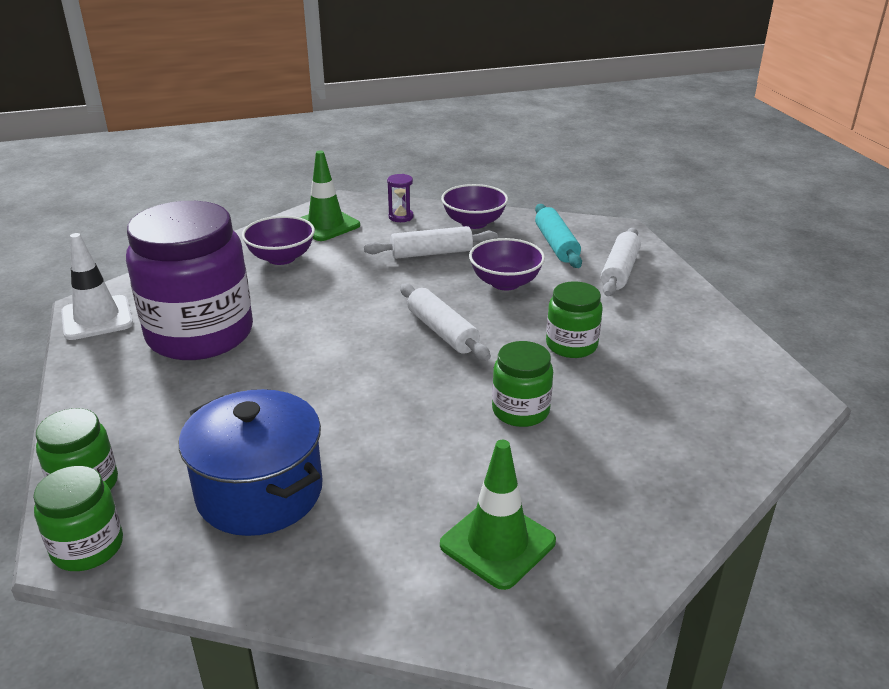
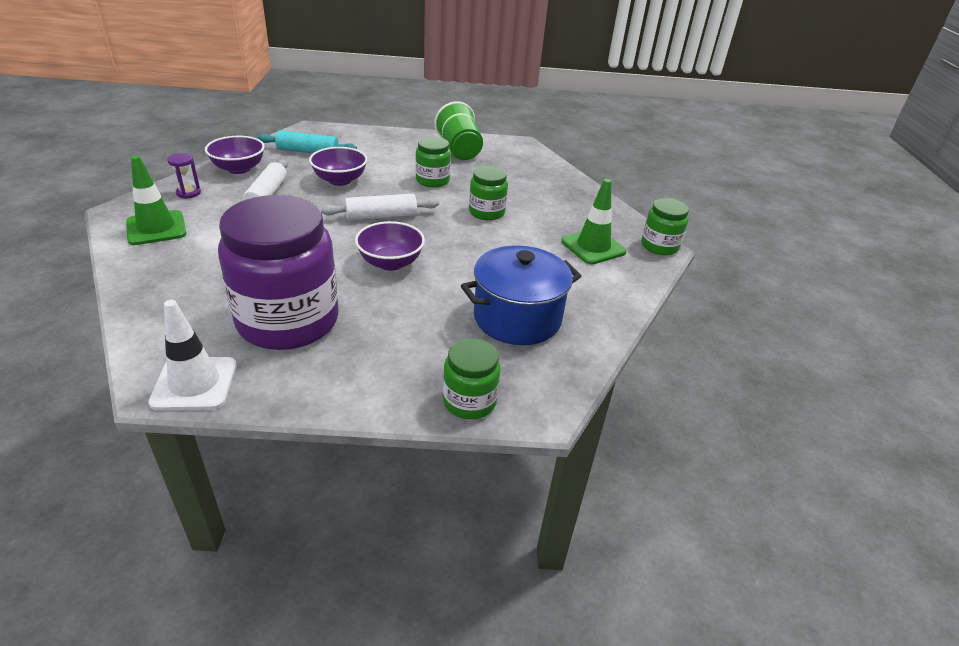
camera: 75 degrees left, 5 degrees up
(87, 547) = (543, 402): green jar -> green jar (659, 246)
(281, 258) = (193, 260): purple bowl -> purple bowl (390, 263)
(620, 271) = (363, 144): white rolling pin -> none
(694, 345) = (459, 150): none -> green cup

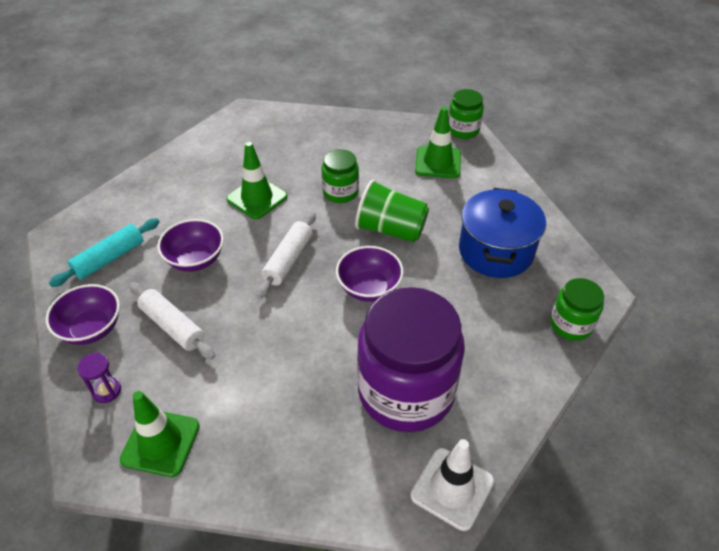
camera: 50 degrees left, 10 degrees up
(432, 180) = (257, 198): green jar -> green traffic cone
(459, 150) = (217, 153): green cup -> green cup (390, 229)

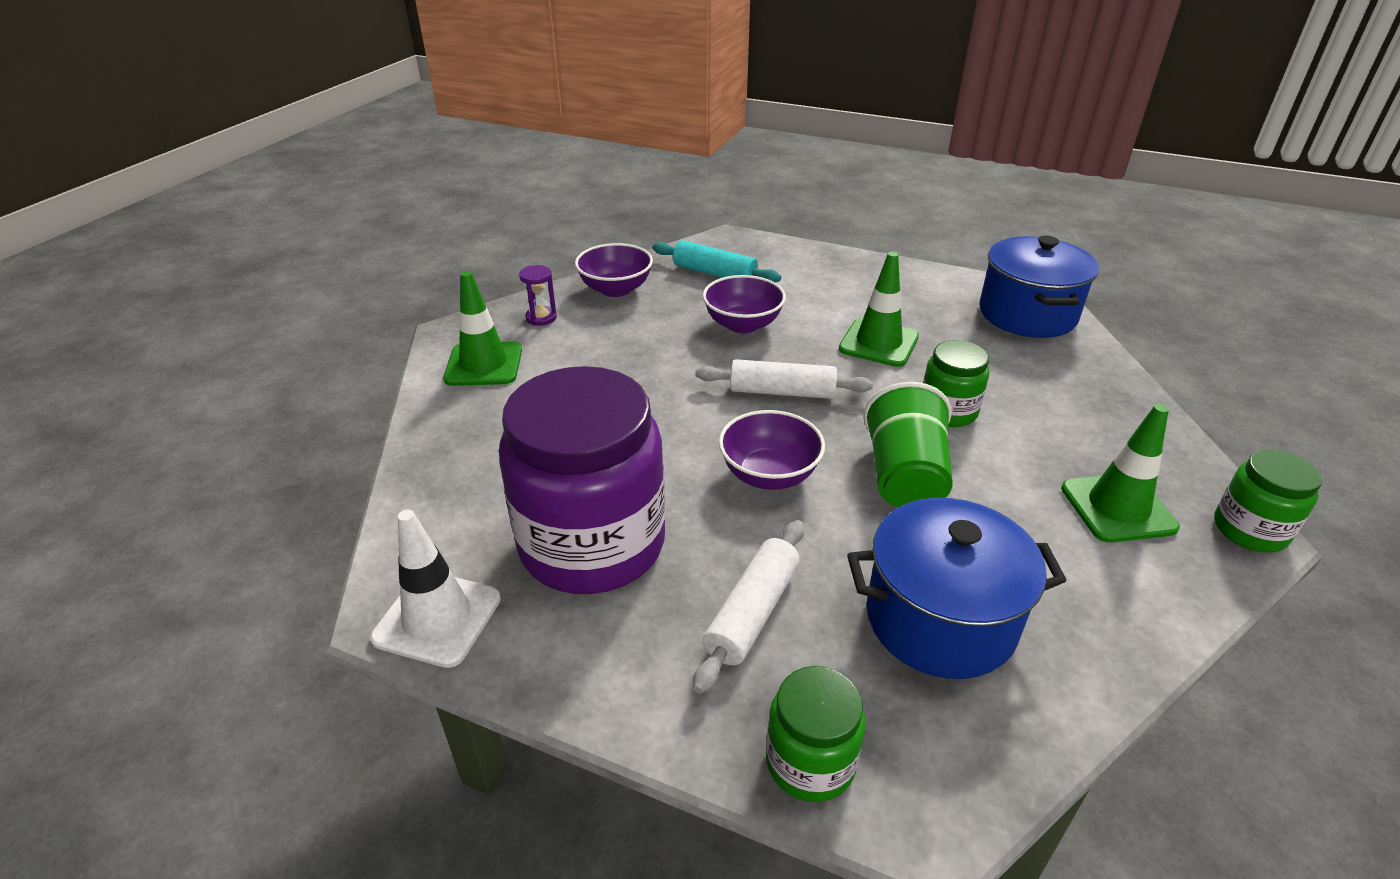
camera: 75 degrees right, 10 degrees down
(172, 326) = (636, 334): white rolling pin -> white rolling pin (752, 612)
(261, 125) = (1027, 314): none -> blue pot

